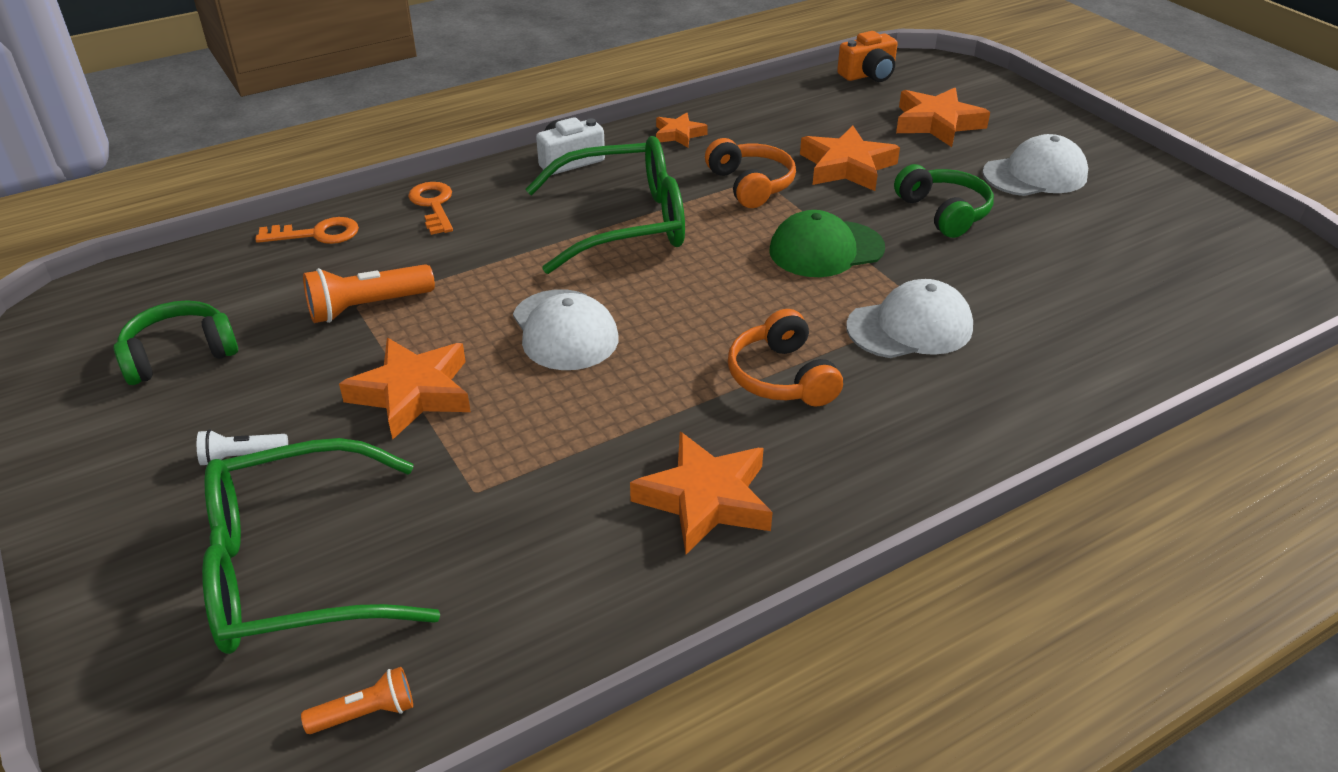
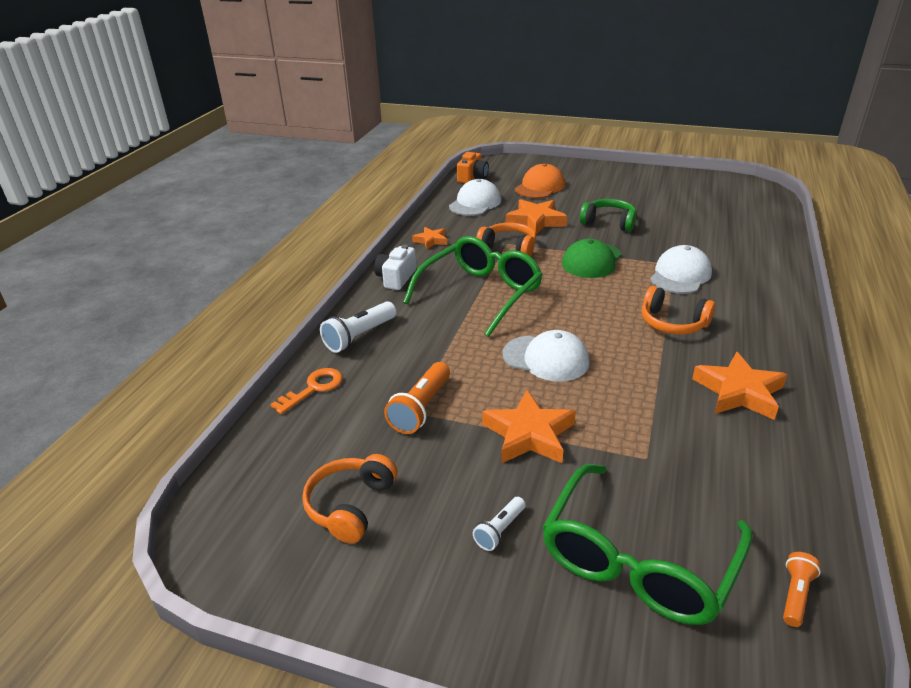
camera: 40 degrees left, 5 degrees down
(179, 355) = (350, 505): green headphones -> orange headphones
(433, 205) = (359, 336): orange key -> white flashlight
(937, 123) = (540, 187): orange star -> orange cap
(1035, 175) = (614, 192): white cap -> white cap (475, 203)

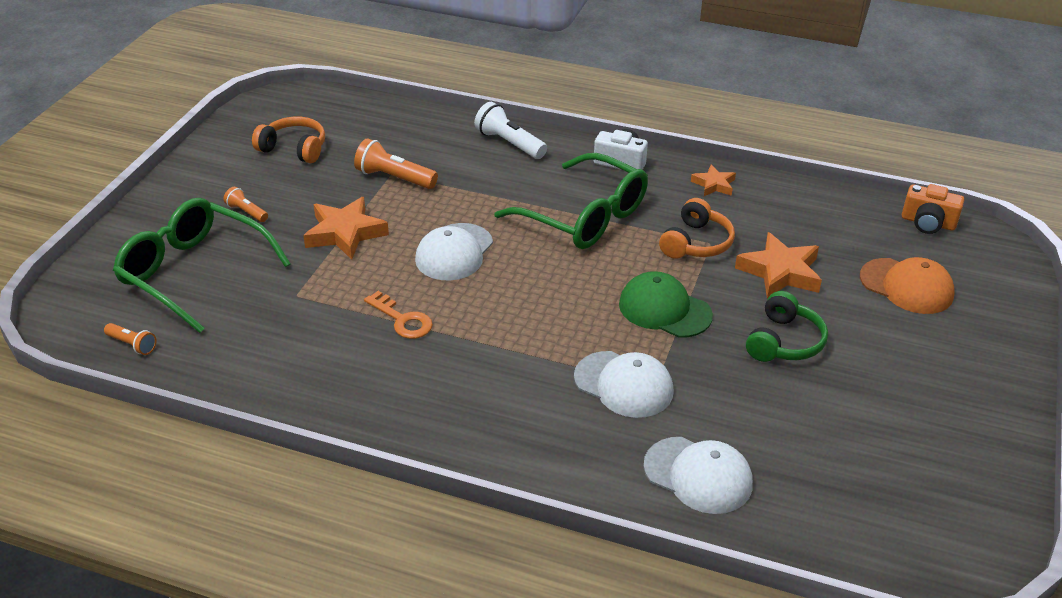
camera: 90 degrees right, 5 degrees up
(313, 388) = (434, 125): orange key -> orange key (402, 320)
(475, 203) = (833, 222): white cap -> white cap (698, 475)
(499, 530) = (246, 212): white flashlight -> orange flashlight
(672, 323) = (507, 354): orange headphones -> none
(738, 392) = (371, 376): orange star -> none

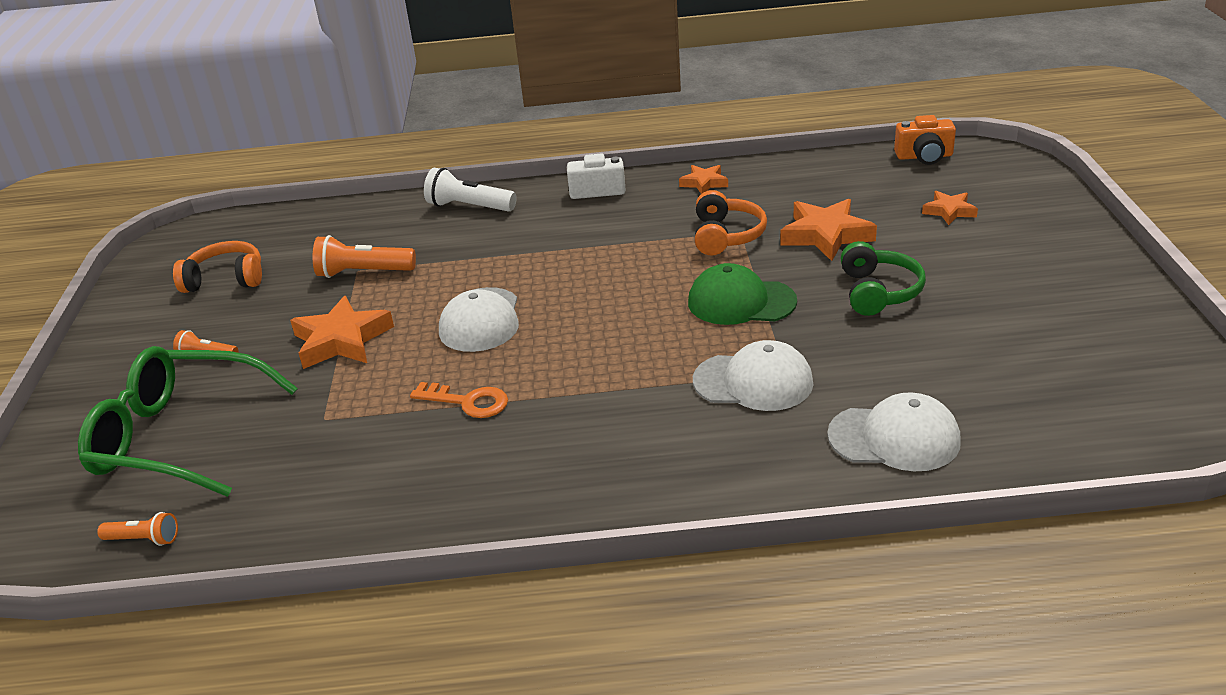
camera: 20 degrees left, 5 degrees down
(585, 217) = (597, 247): green glasses -> none
(906, 286) = (949, 211): orange cap -> orange star

